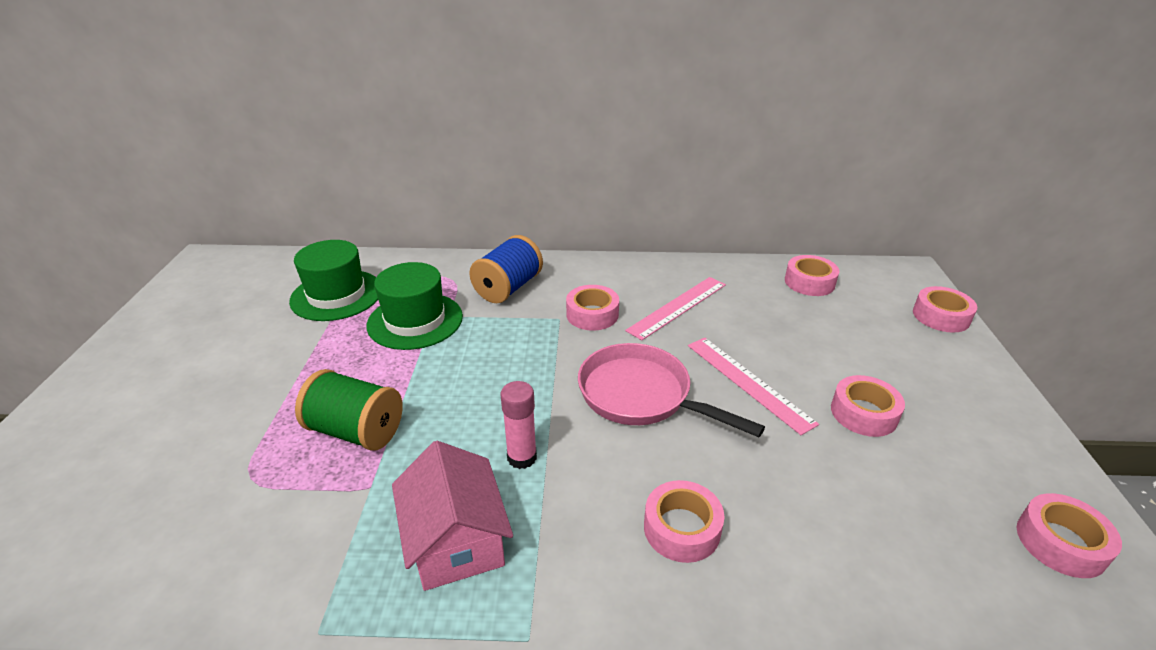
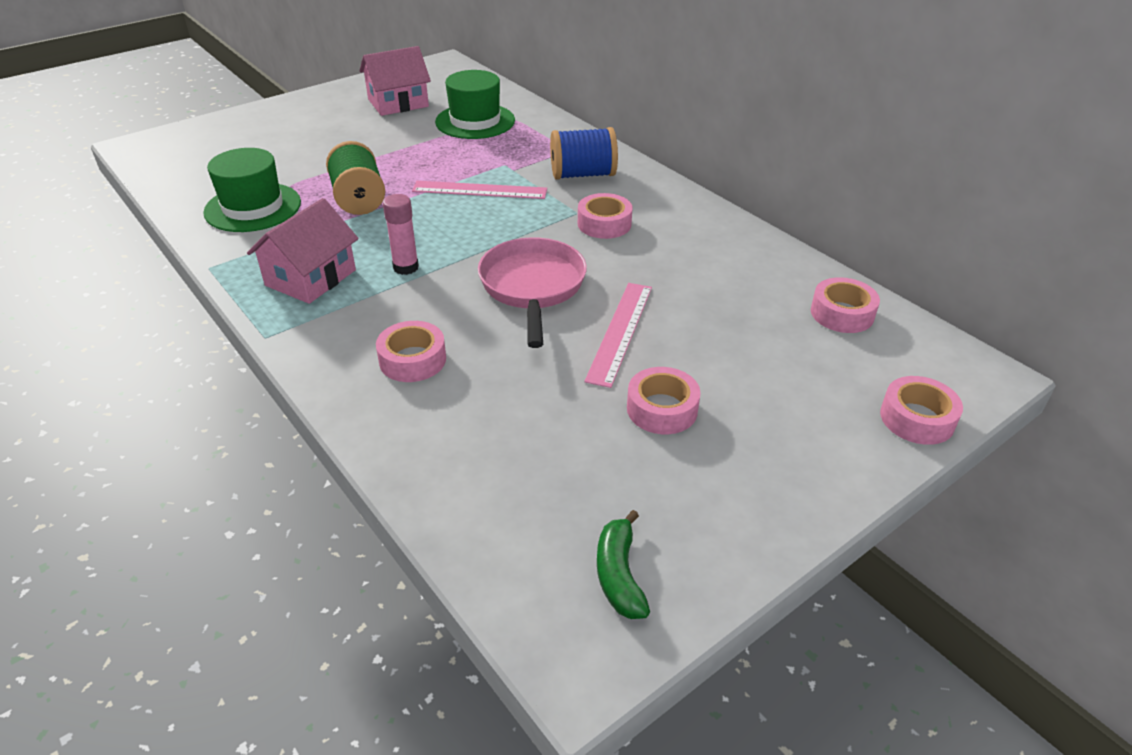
camera: 50 degrees right, 5 degrees up
(222, 319) = (398, 103): none -> pink house
(415, 321) = (489, 161): green hat -> green hat (253, 207)
(678, 307) = (678, 258): pink ruler -> pink ruler (479, 190)
(1060, 543) = (619, 575): pink tape -> green banana

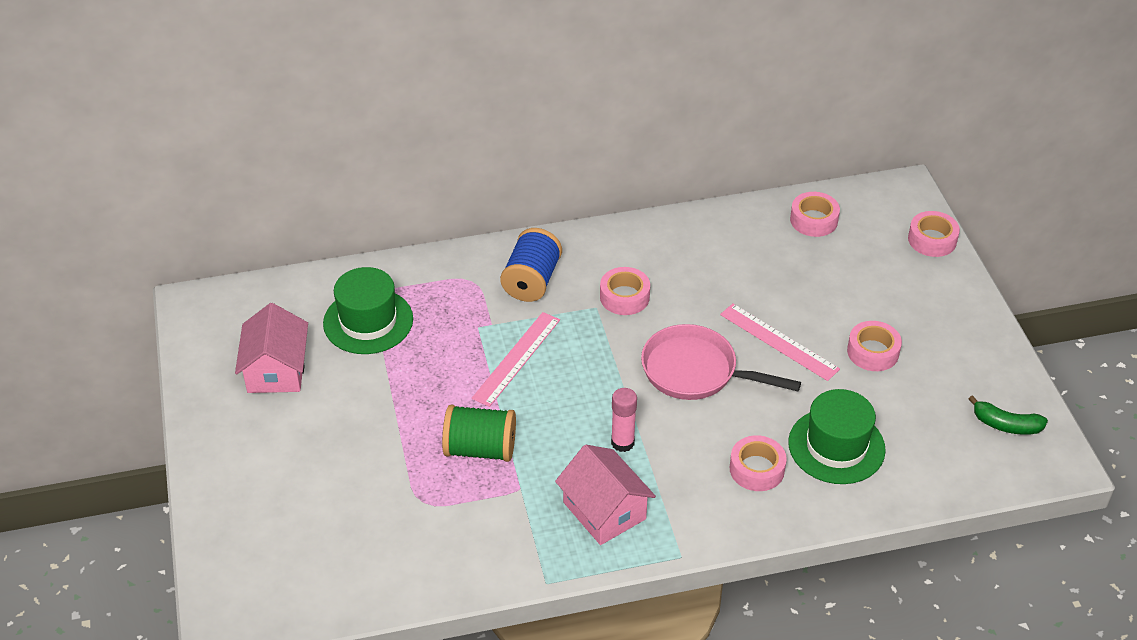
camera: 65 degrees left, 5 degrees up
(253, 207) = (446, 534): green hat -> green hat (836, 446)

